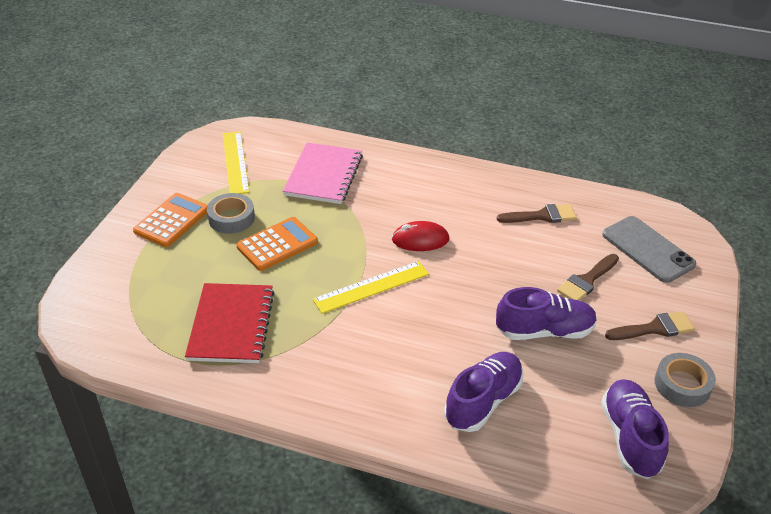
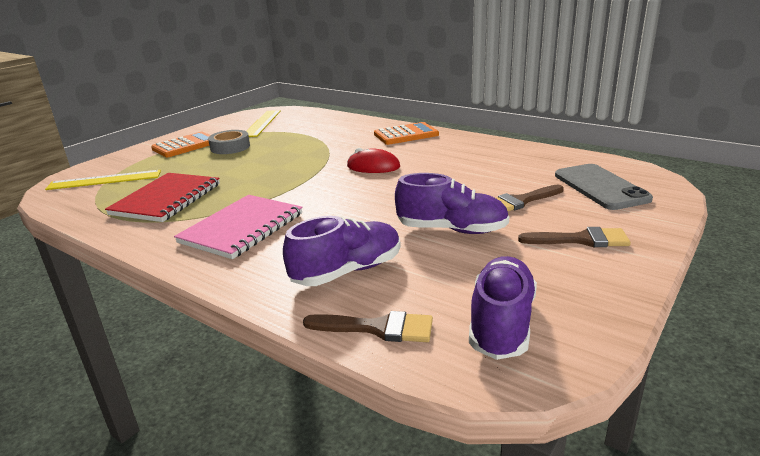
camera: 20 degrees right, 15 degrees down
(277, 244) = (251, 161): orange calculator -> orange calculator (406, 135)
(324, 175) = (323, 131): pink notebook -> pink notebook (242, 228)
(371, 287) = (305, 189): yellow ruler -> yellow ruler (104, 180)
(542, 216) = (499, 161): brown brush -> brown brush (378, 328)
(682, 384) = (595, 287): grey tape -> none

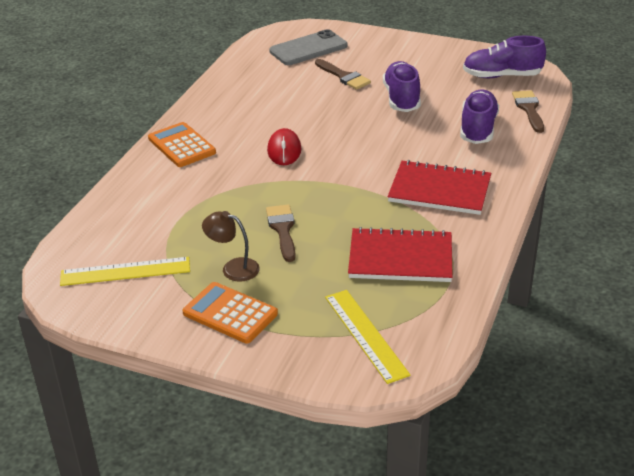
camera: 105 degrees left, 10 degrees up
(230, 147) = (233, 268): grey tape -> brown lamp
(242, 228) = (439, 190): pink notebook -> red notebook
(347, 271) = (478, 129): purple shoe -> purple shoe turned 60 degrees clockwise
(581, 240) = (397, 56): brown brush -> brown brush (282, 229)

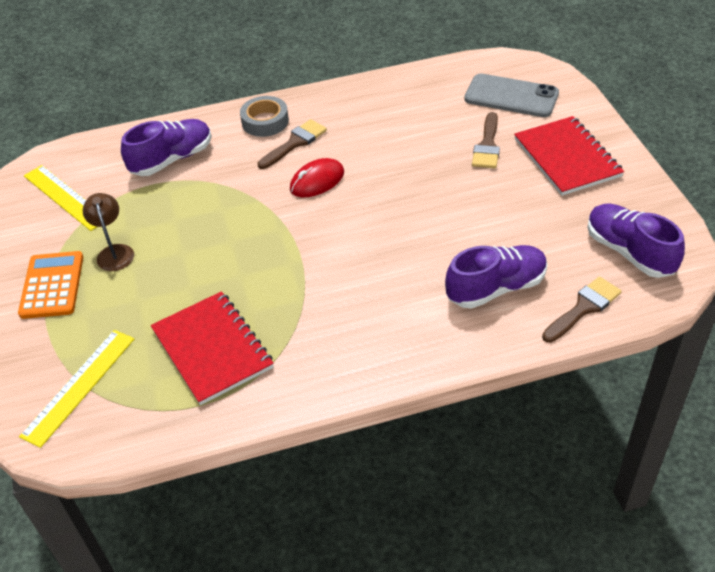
camera: 55 degrees right, 10 degrees up
(182, 145) = (265, 121): orange calculator -> grey tape
(282, 229) = (193, 249): brown brush -> brown brush (295, 143)
(401, 99) = (492, 204): purple shoe -> purple shoe (172, 159)
(439, 190) = (351, 318): red notebook -> red notebook (567, 158)

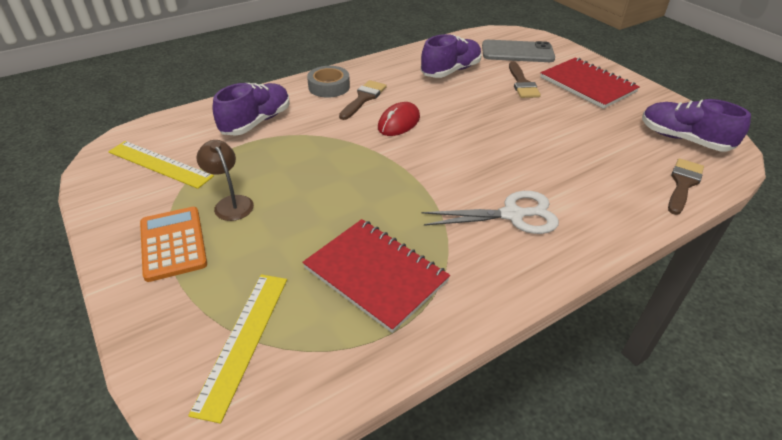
camera: 20 degrees left, 5 degrees down
(374, 312) = (512, 215): none -> white scissors
(496, 288) = (603, 180): purple shoe -> purple shoe (450, 71)

